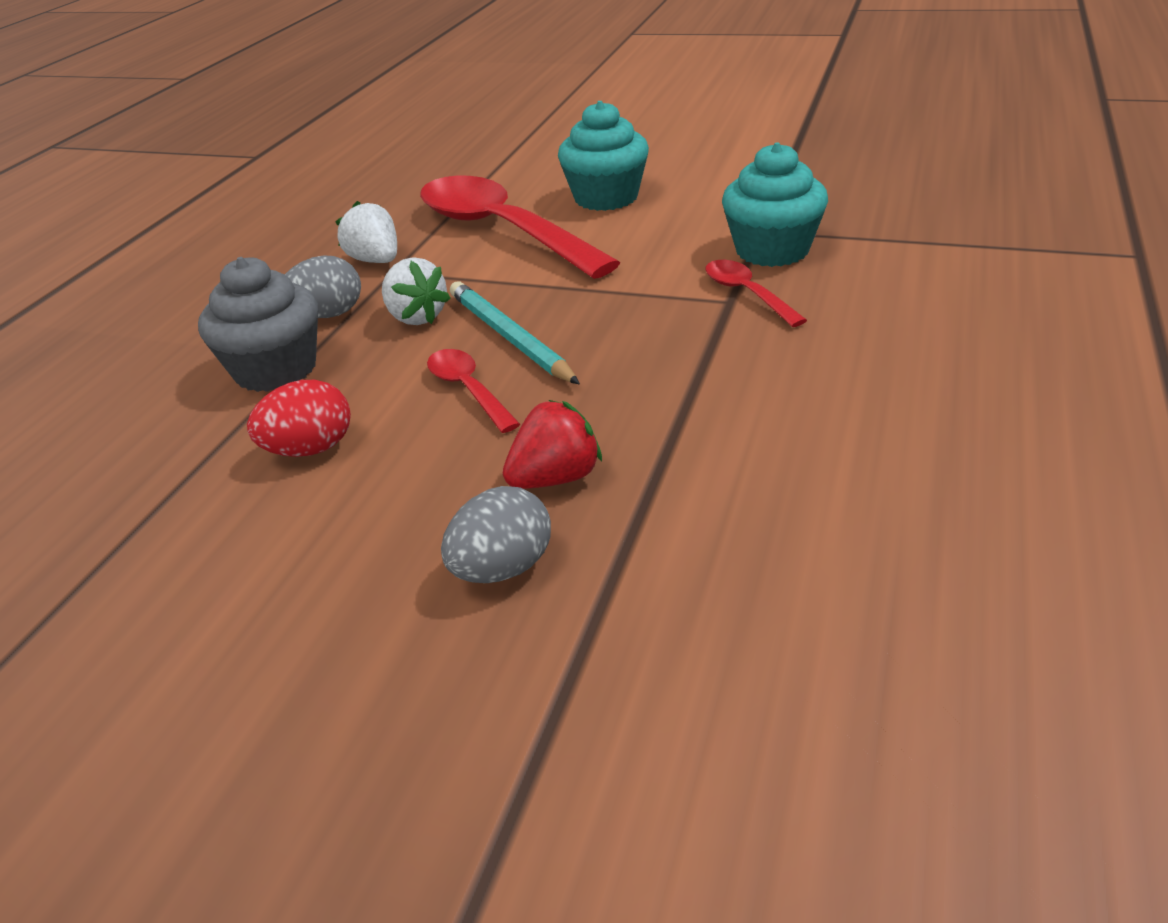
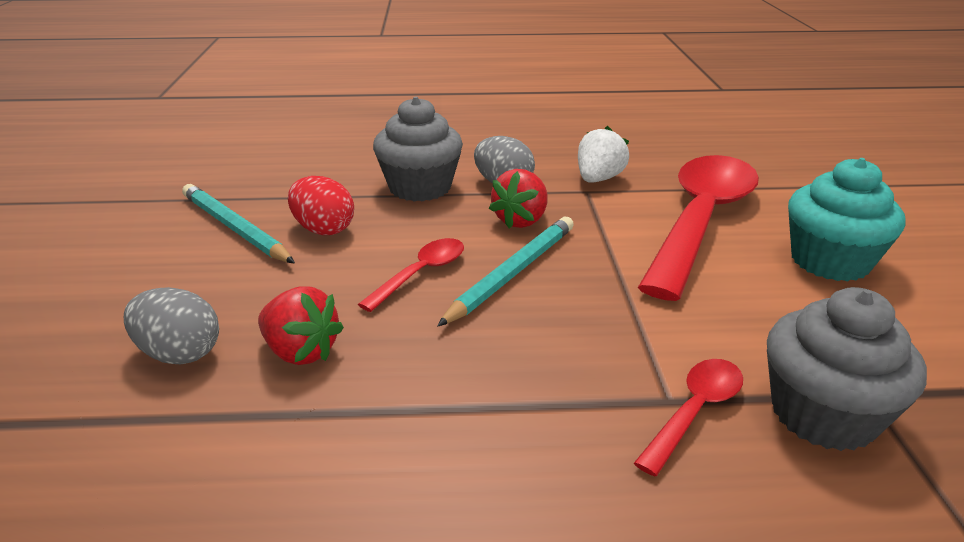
camera: 65 degrees right, 5 degrees down
(233, 525) = (235, 228): none -> turquoise pencil
(416, 317) = (521, 220): white strawberry -> red strawberry
(772, 250) = (823, 414): turquoise cupcake -> grey cupcake

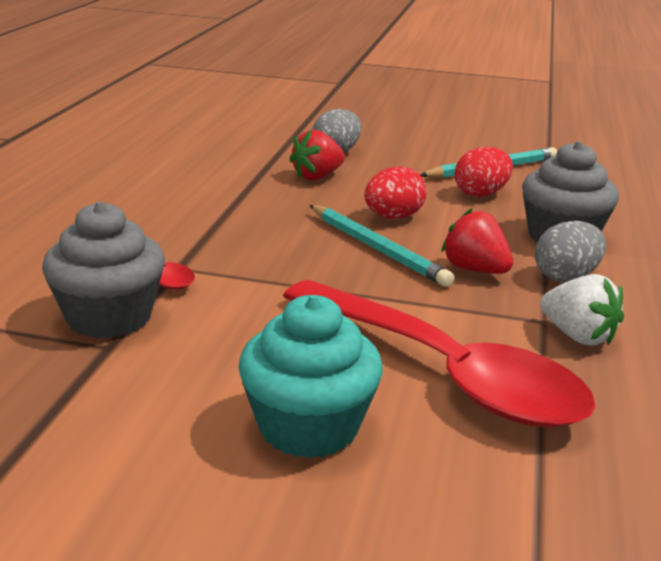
camera: 105 degrees right, 5 degrees down
(421, 274) = (393, 217): red spoon -> red egg

